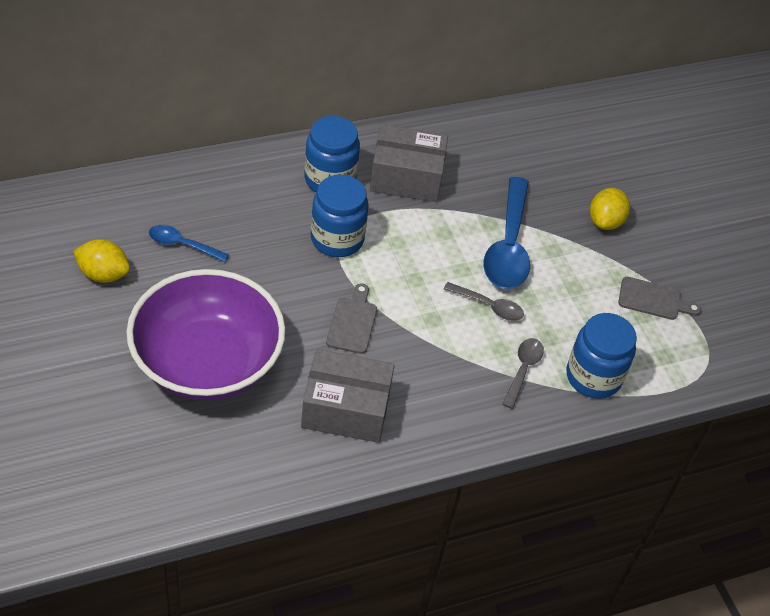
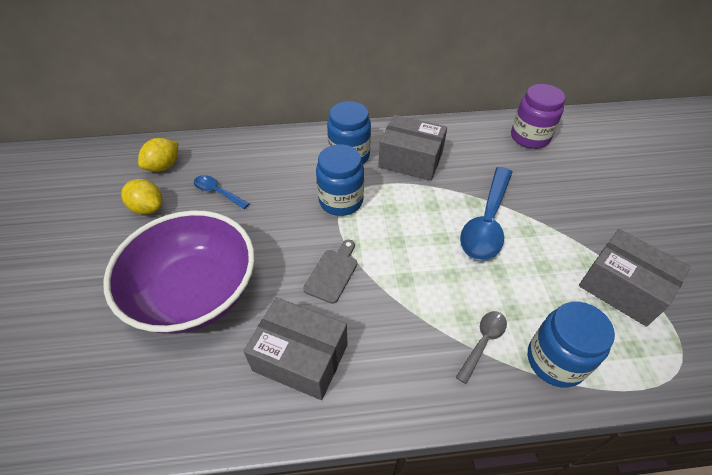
camera: 20 degrees right, 0 degrees up
(489, 306) = (460, 274): grey spoon -> none
(543, 133) = (529, 137): none -> purple jar
(605, 222) = (578, 211): yellow lemon -> yellow lemon (164, 166)
(653, 299) = (622, 288): grey cutting board -> grey box

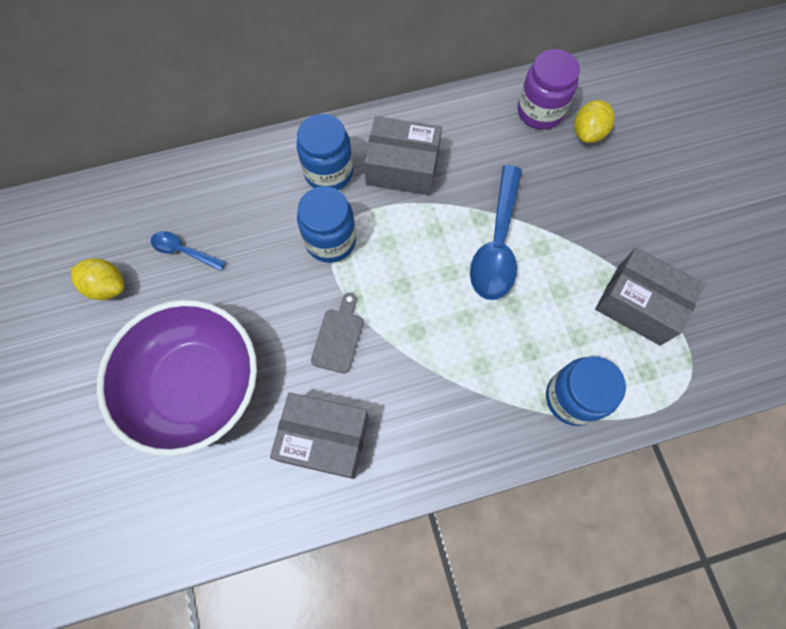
camera: 10 degrees left, 20 degrees up
(164, 166) = (106, 223): yellow lemon -> yellow lemon (588, 133)
(483, 342) = (502, 390): grey spoon -> none

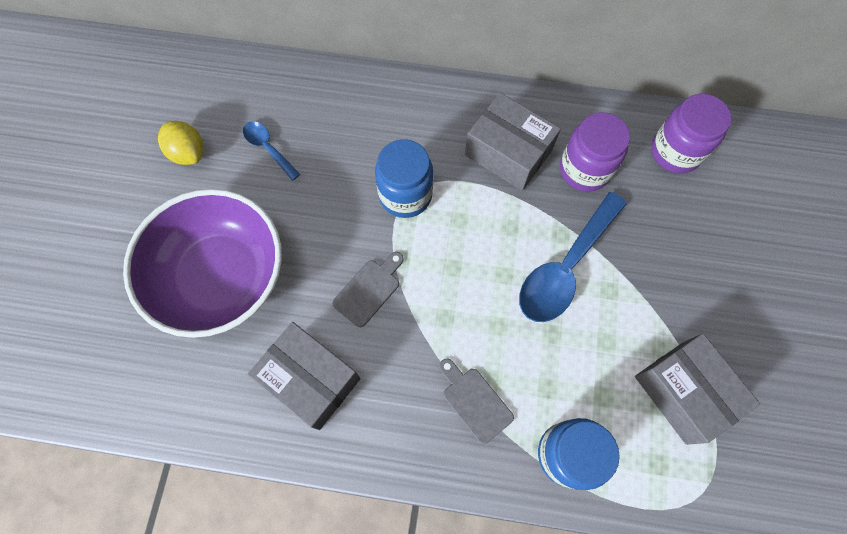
camera: 25 degrees right, 0 degrees up
(328, 172) = (435, 129): blue jar -> none
(473, 156) = (584, 169): none -> purple jar
(476, 390) = (474, 402): none -> grey cutting board
(588, 133) = (716, 194): yellow lemon -> none

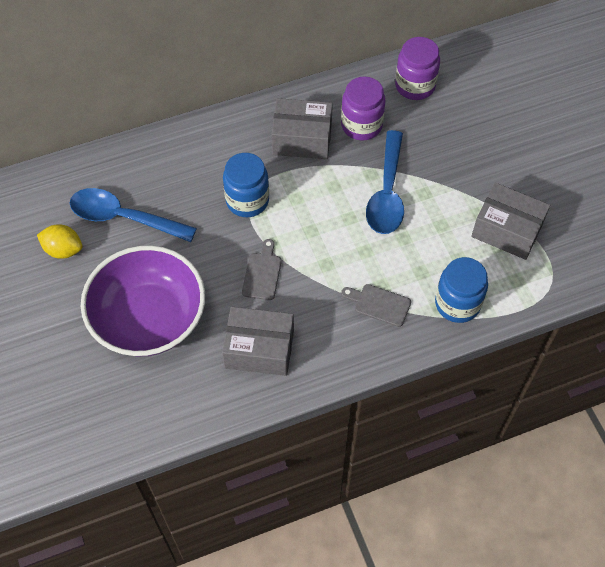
camera: 30 degrees left, 10 degrees down
(268, 148) = (124, 218): blue spoon -> blue spoon, size x1.94

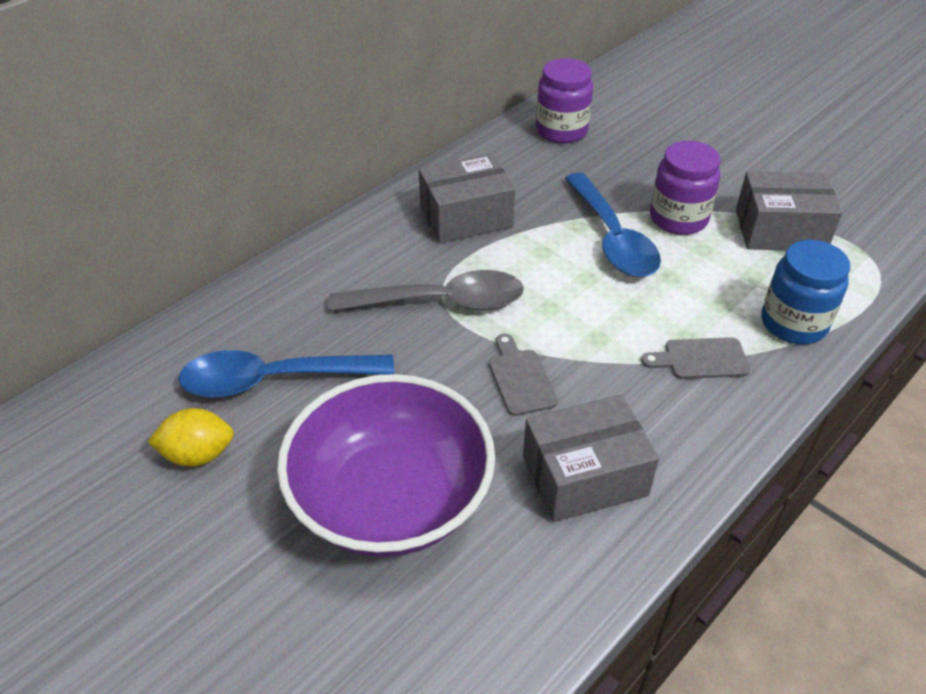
camera: 25 degrees left, 15 degrees down
(247, 200) = (440, 302): blue jar -> grey spoon
(361, 125) = (529, 183): purple jar -> purple jar (678, 218)

